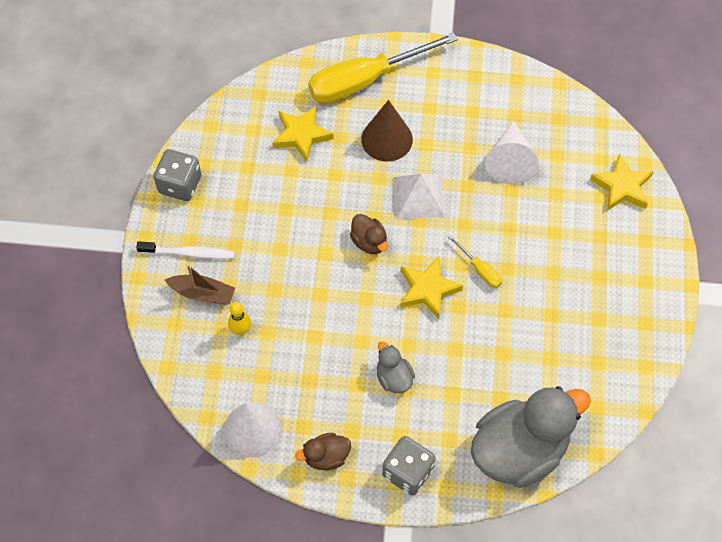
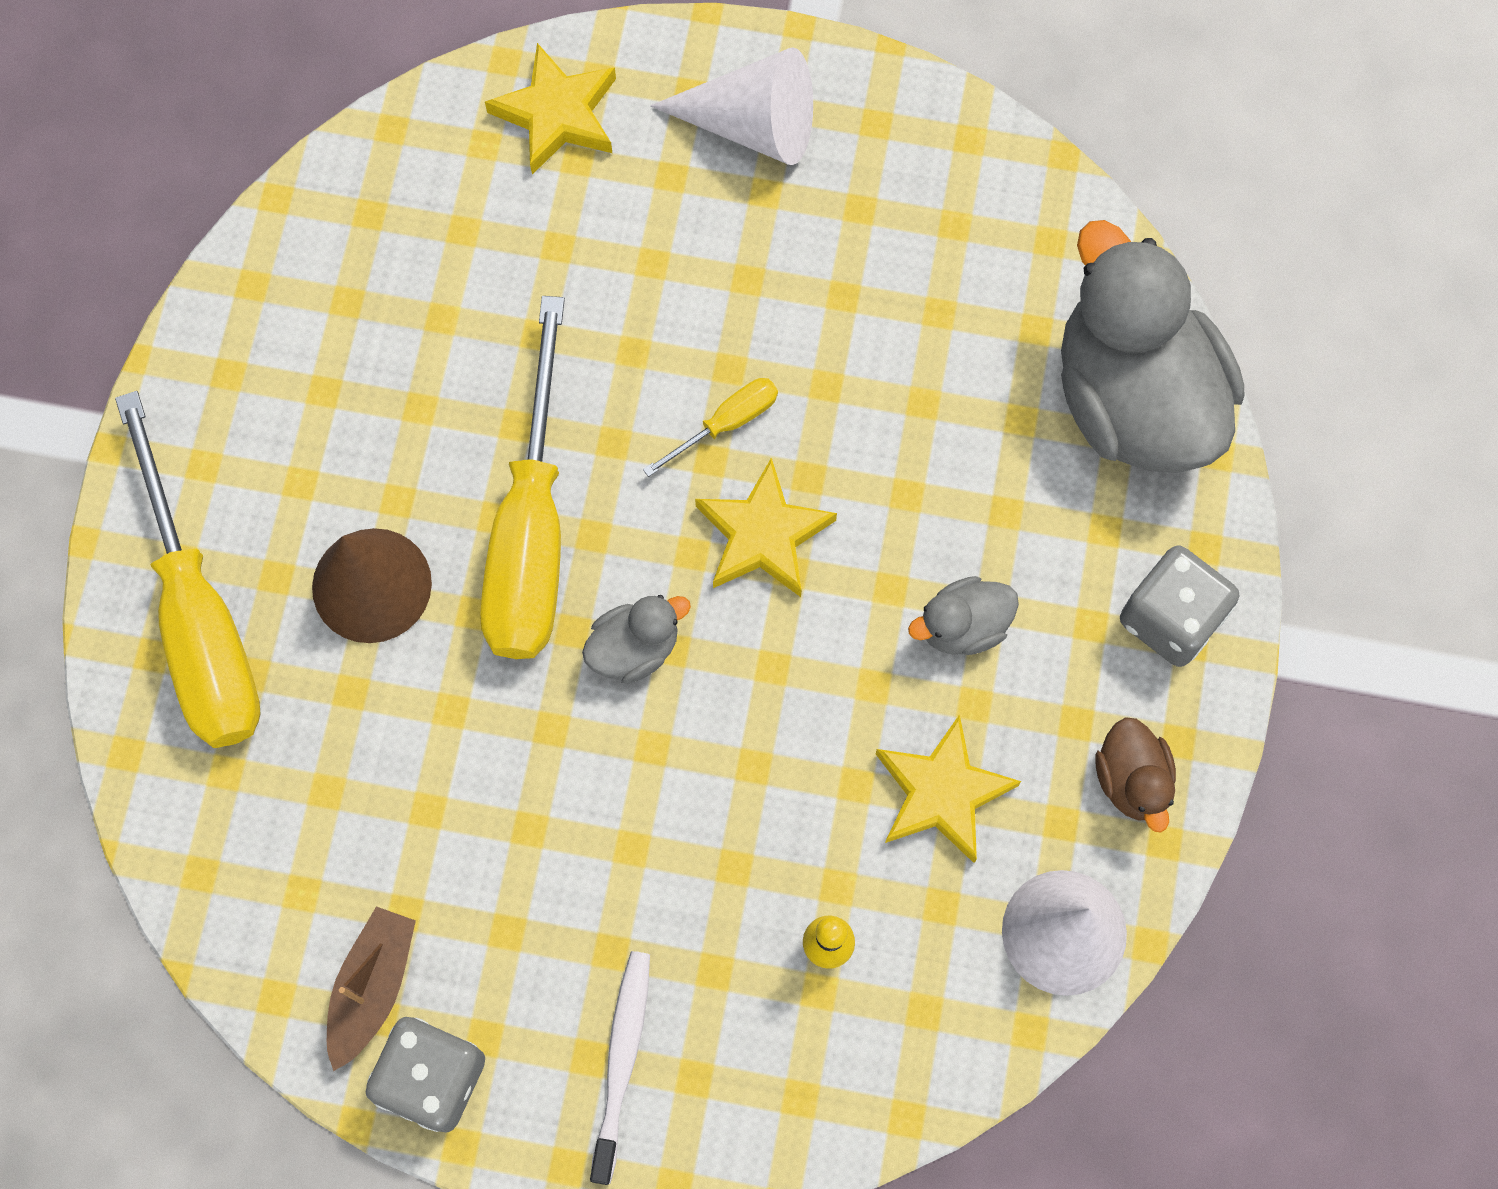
camera: 85 degrees left, 10 degrees up
(203, 294) = (730, 1031): brown boat -> brown boat (372, 987)
(301, 135) = (333, 778): yellow star -> yellow star (942, 792)
(369, 242) = (635, 648): brown duck -> grey duck
(418, 196) = (532, 530): white pyramid -> yellow screwdriver
(510, 161) = (464, 327): white cone -> white cone (752, 124)

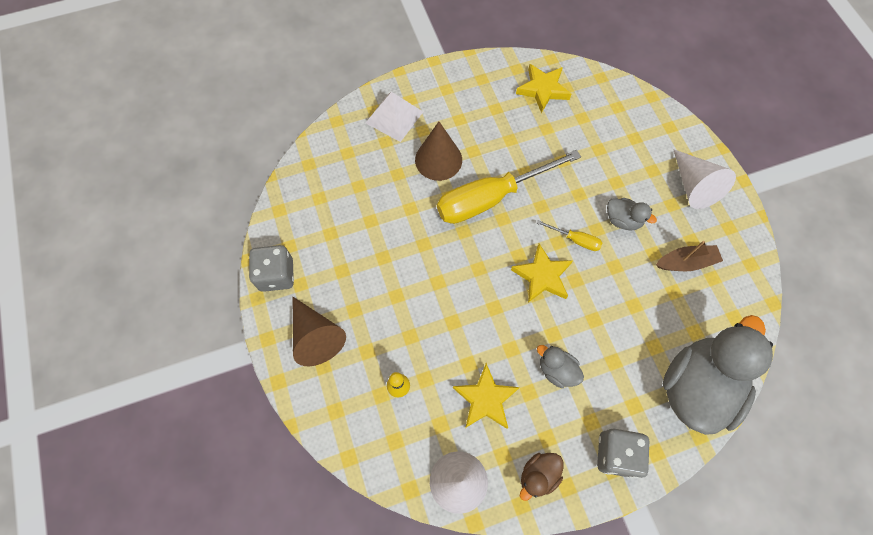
camera: 60 degrees right, 5 degrees down
(201, 619) = (394, 117): yellow screwdriver -> white pyramid
(372, 987) = (298, 238): brown boat -> brown boat (686, 262)
(557, 114) = (646, 122): yellow star -> yellow star (543, 89)
(622, 1060) = (316, 336): white toothbrush -> brown cone
(635, 648) = (470, 255): grey duck -> grey duck (622, 220)

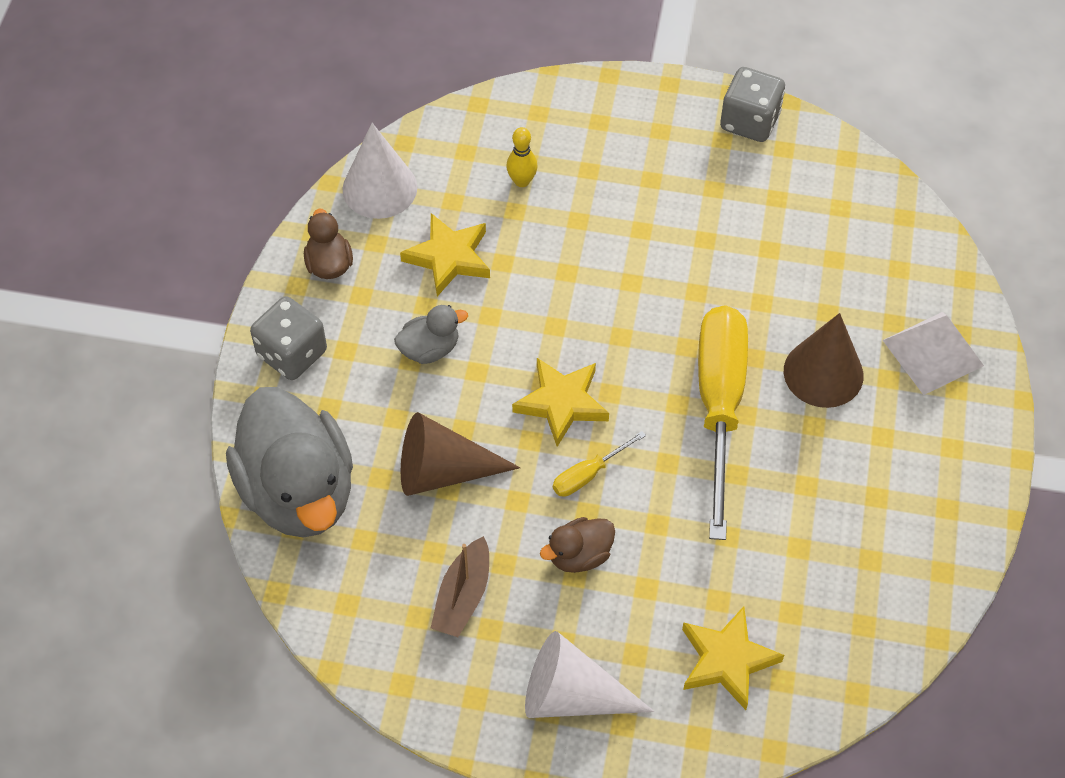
camera: 120 degrees right, 10 degrees down
(316, 336) = (641, 129): brown cone -> brown cone (443, 471)
(543, 89) = (878, 586): yellow star -> yellow star (727, 660)
(622, 220) = (579, 555): grey duck -> brown duck

